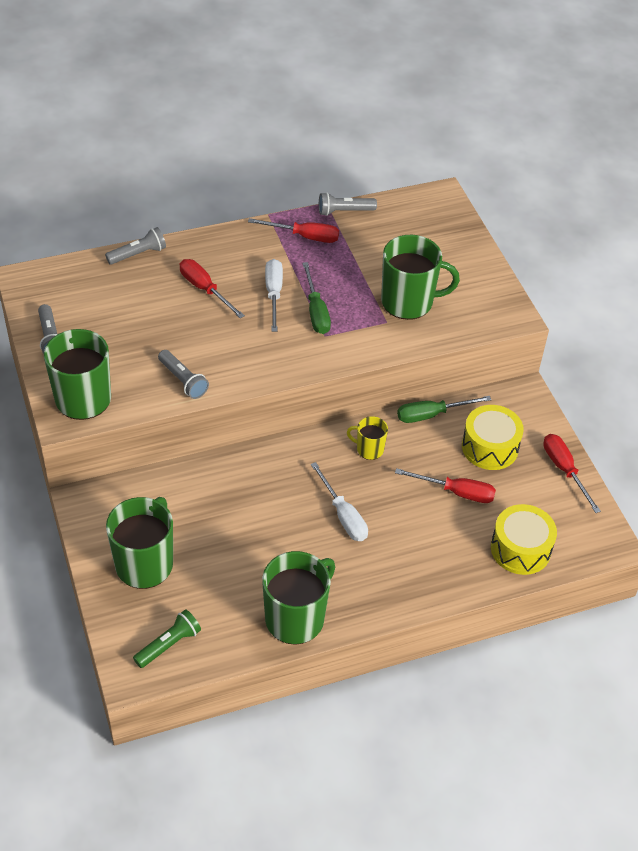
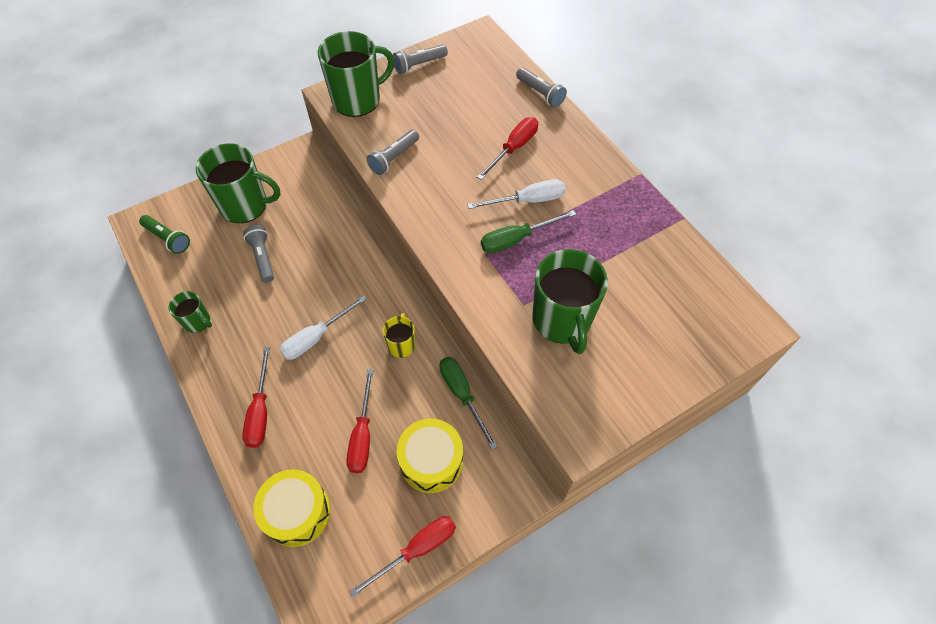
camera: 80 degrees right, 10 degrees up
(296, 618) = (197, 322): green mug -> green mug, size x0.51
(304, 236) = (622, 209): red screwdriver -> red screwdriver (260, 411)
(344, 211) = (678, 236): grey flashlight -> grey flashlight (263, 258)

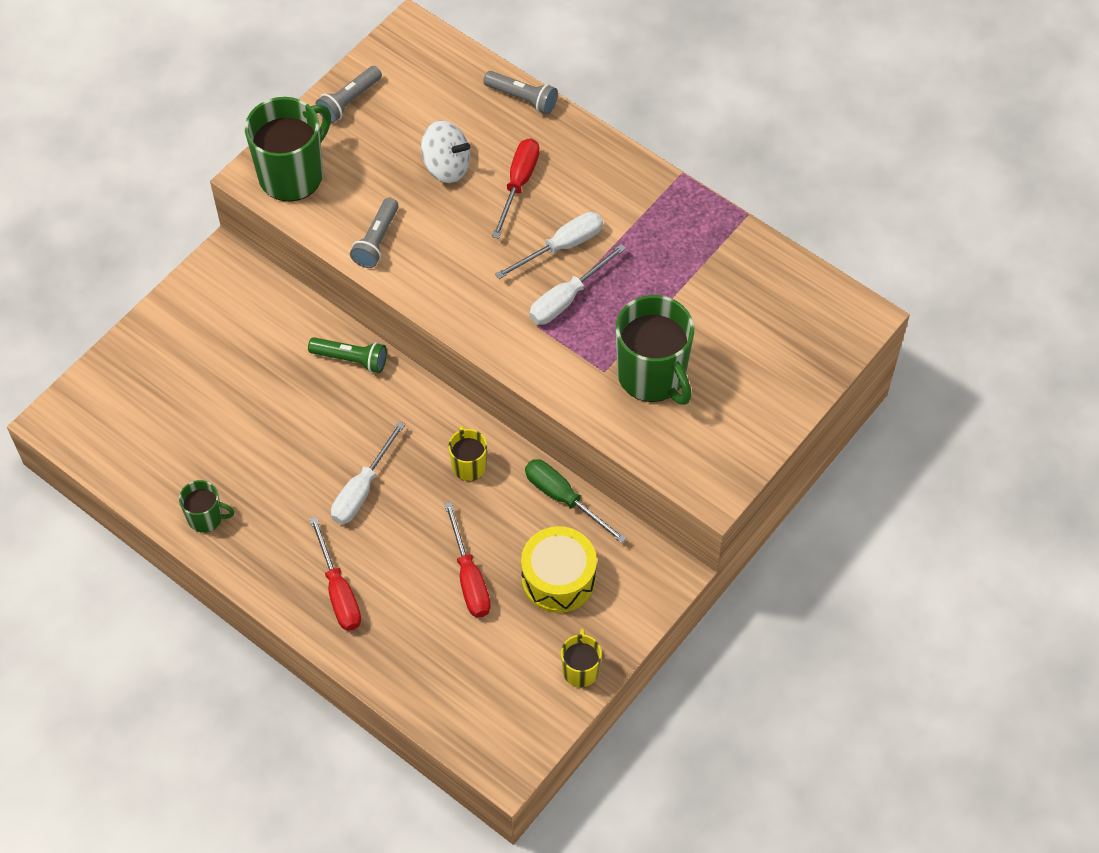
camera: 20 degrees left, 0 degrees up
(168, 239) = (107, 430): green flashlight -> green flashlight (351, 359)
(245, 205) = (185, 356): green mug -> none
(263, 258) = (245, 416): grey flashlight -> none
(297, 512) = (434, 678): yellow drum -> none
(416, 550) = (580, 670): red screwdriver -> yellow mug
(466, 123) = (446, 166): none -> white spinning top
(516, 239) = (567, 298): green screwdriver -> white screwdriver

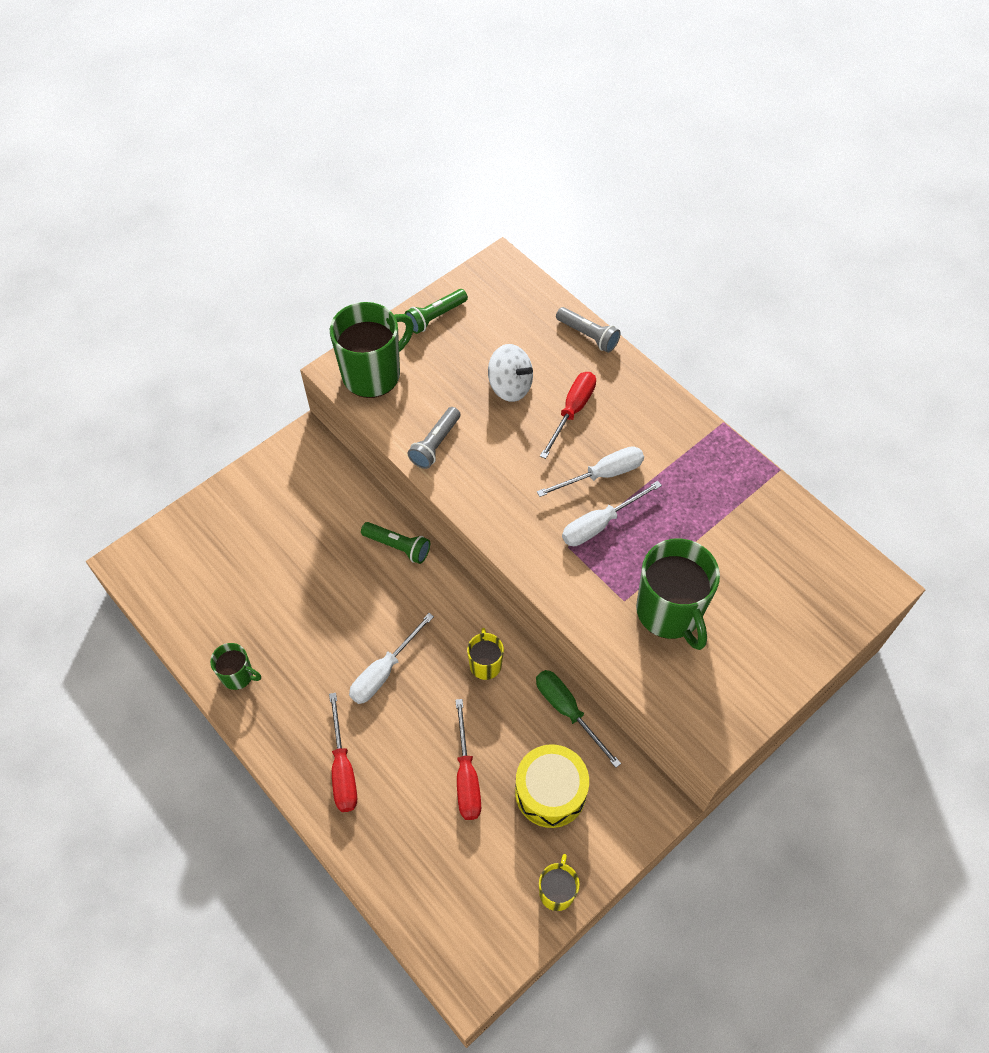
camera: 10 degrees right, 0 degrees up
(349, 101) = (435, 317): grey flashlight -> green flashlight

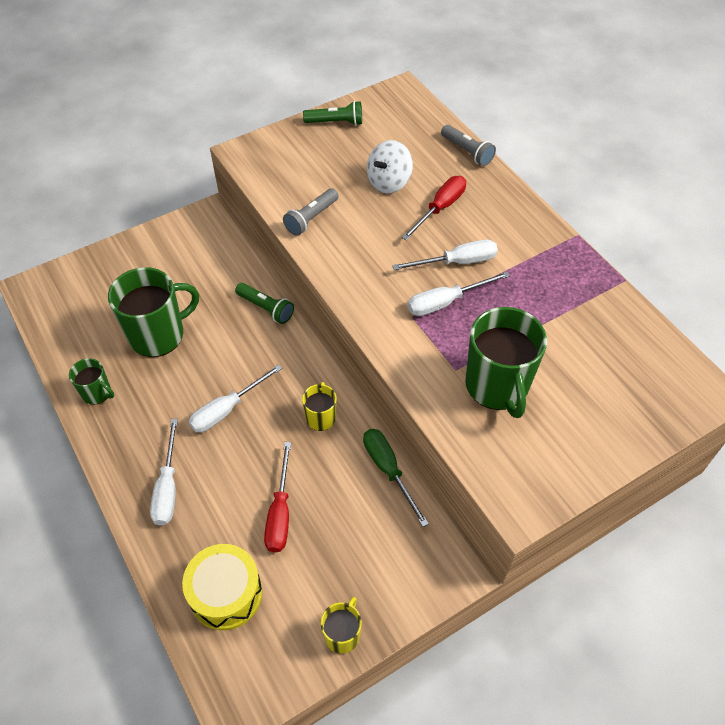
camera: 10 degrees right, 5 degrees down
(343, 769) = (168, 487): red screwdriver -> white screwdriver
(373, 374) = (270, 158): green mug -> green mug (158, 335)
(435, 317) = (336, 122): green flashlight -> green flashlight turned 150 degrees counterclockwise
(510, 386) = (388, 182): white spinning top -> white spinning top turned 90 degrees clockwise
(550, 792) = (356, 540): yellow drum -> yellow drum (226, 593)

